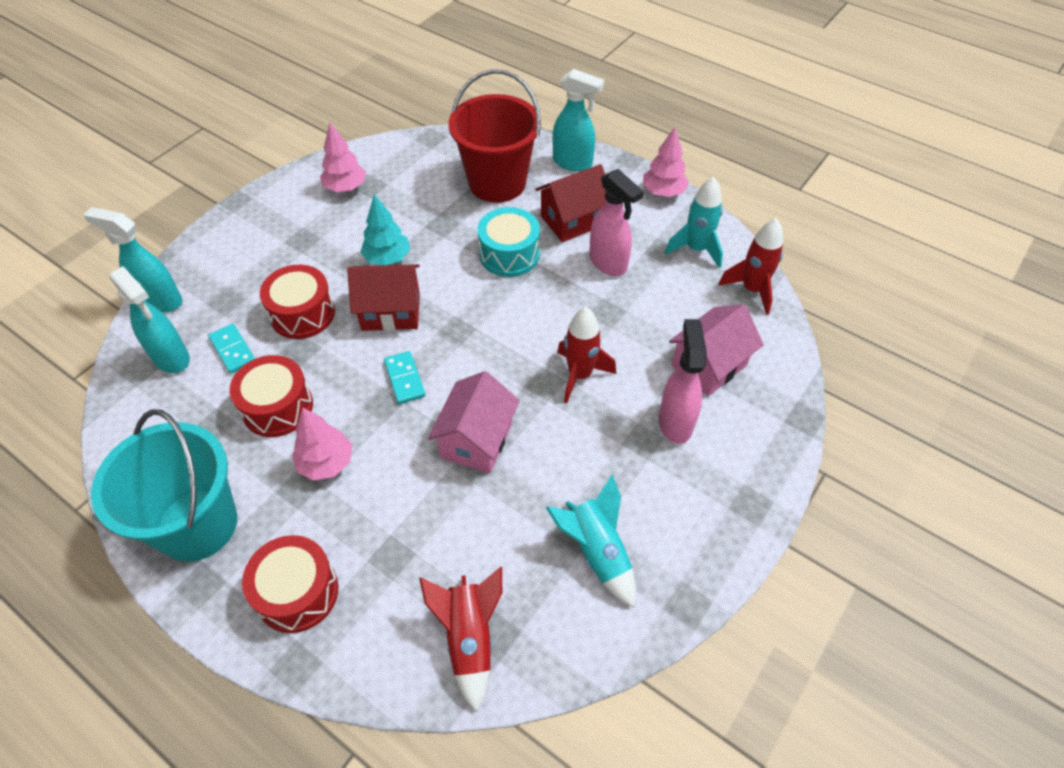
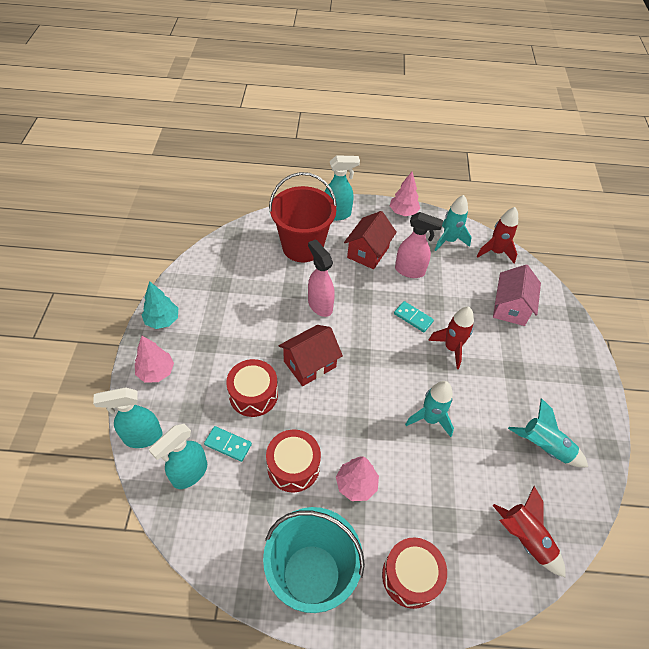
camera: 35 degrees left, 0 degrees up
(171, 358) = (189, 474): turquoise spray bottle -> turquoise spray bottle turned 120 degrees clockwise
(345, 187) = (205, 292): pink tree -> pink tree (156, 372)
(387, 258) = (276, 329): turquoise tree -> turquoise tree (162, 320)
(404, 379) = (356, 404): turquoise domino -> turquoise domino (413, 317)
(476, 440) = (430, 419): pink house -> turquoise rocket
(509, 254) = (349, 291): turquoise drum -> none
(675, 422) = (521, 349): pink spray bottle -> pink spray bottle (320, 305)

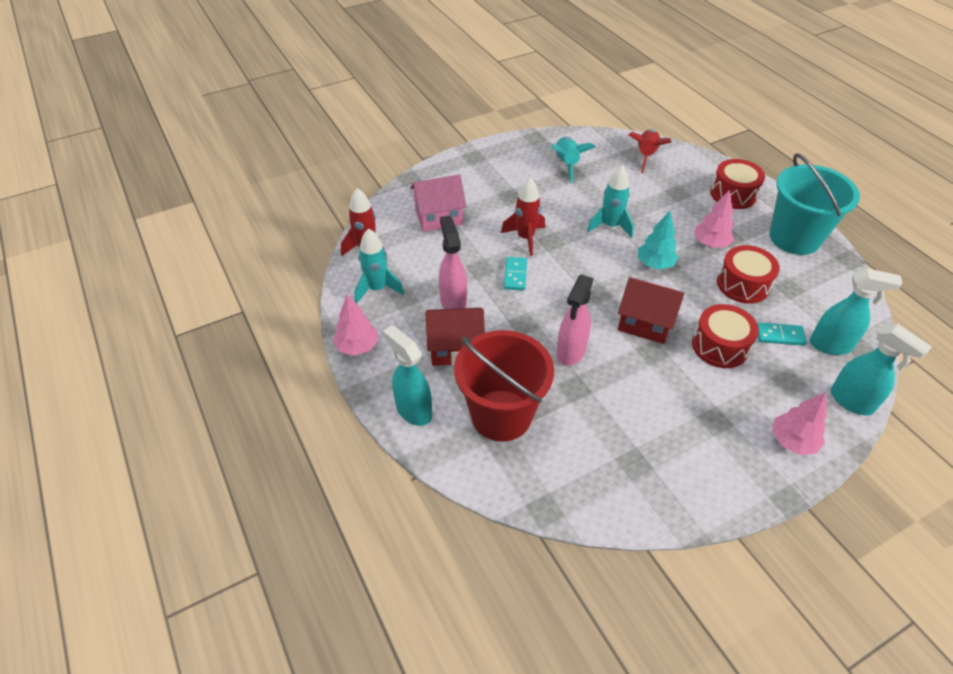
camera: 120 degrees left, 5 degrees down
(162, 320) = (739, 486): turquoise tree -> turquoise tree (655, 264)
(228, 444) = (779, 335): turquoise domino -> turquoise domino turned 75 degrees counterclockwise

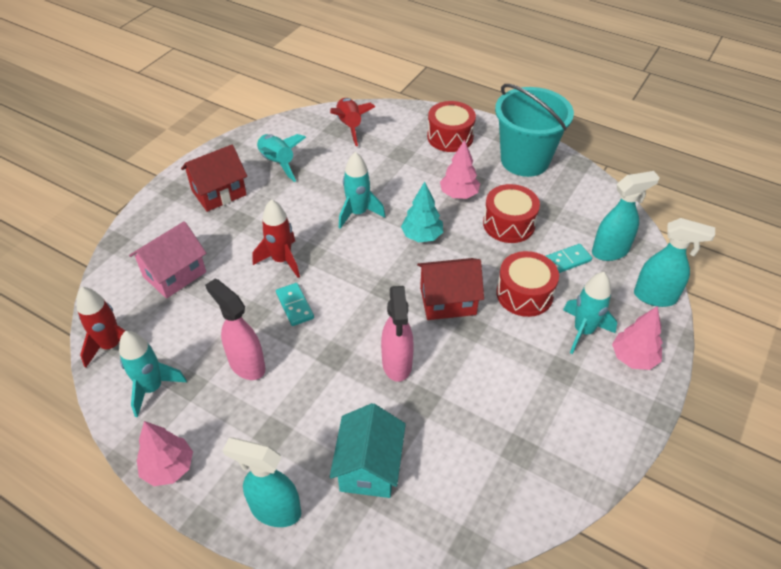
camera: 30 degrees left, 0 degrees up
(455, 348) = (279, 416): red house -> red house (219, 193)
(501, 415) = (369, 467): red bucket -> turquoise house
(757, 399) = (583, 331): none -> turquoise rocket

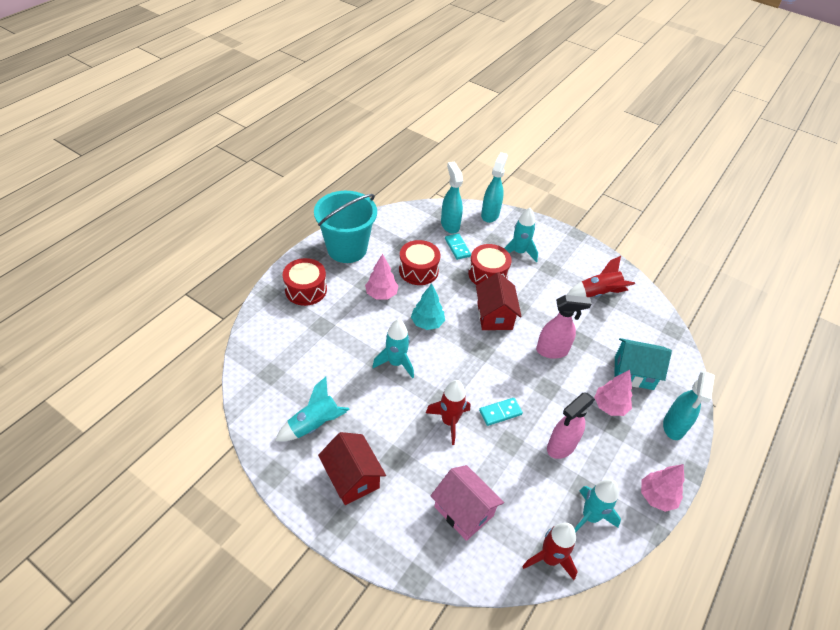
camera: 90 degrees left, 0 degrees up
(350, 126) = (270, 361): red rocket -> red rocket (598, 293)
(633, 358) = (538, 235): pink tree -> pink tree (609, 406)

